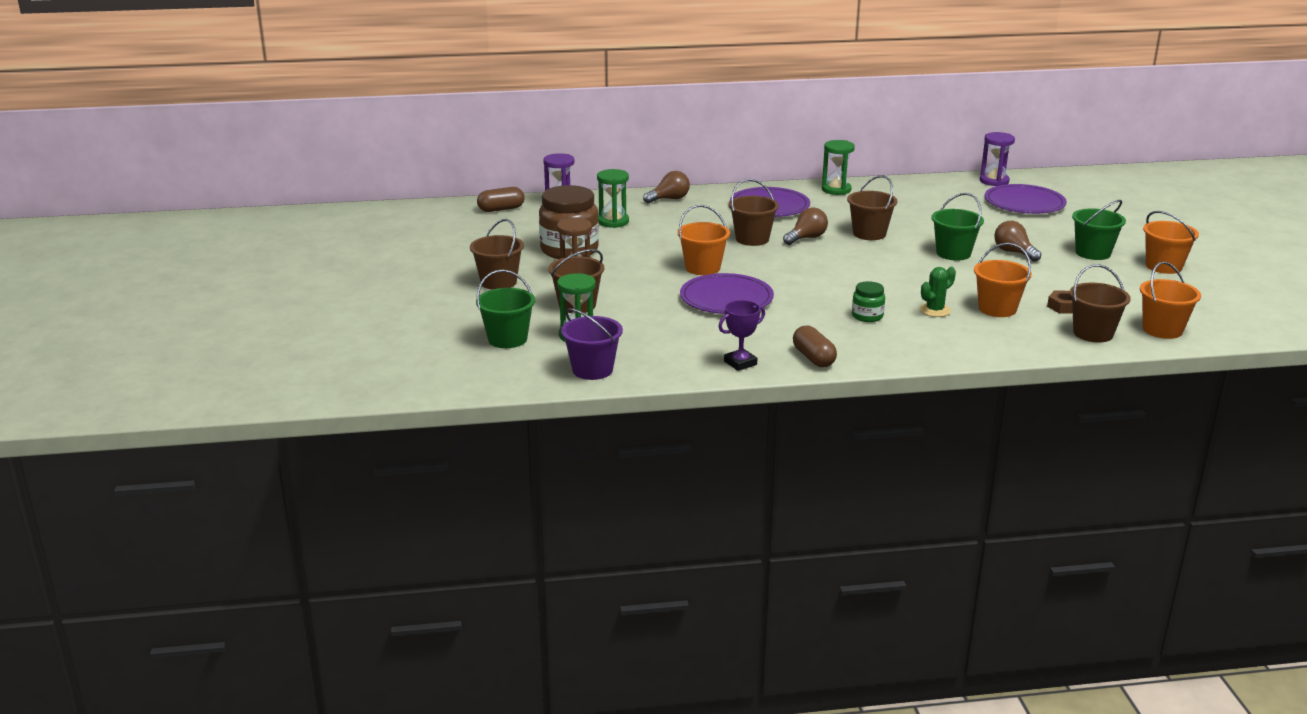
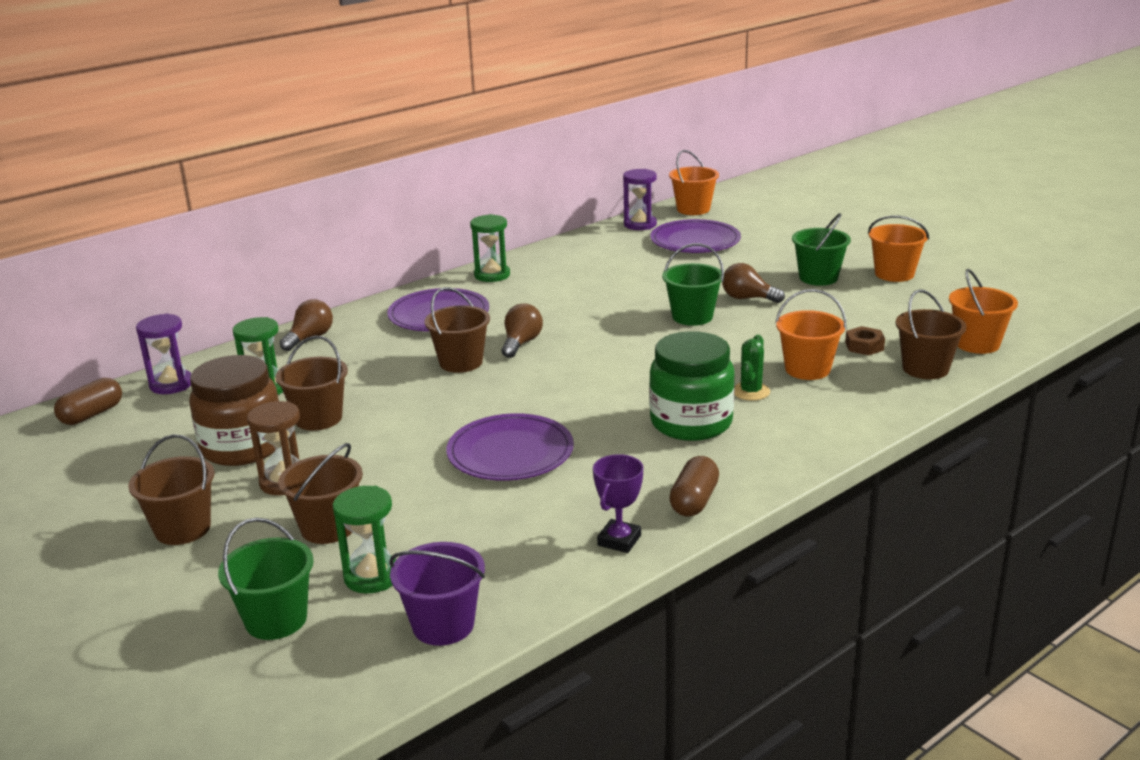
camera: 30 degrees left, 0 degrees up
(702, 268) = (440, 419): orange bucket -> orange bucket (693, 209)
(813, 358) = (694, 501): brown capsule -> brown capsule turned 75 degrees clockwise
(867, 316) = (691, 423): green jar -> green jar, size x2.04
(869, 234) = (582, 318): brown bucket -> brown bucket (318, 418)

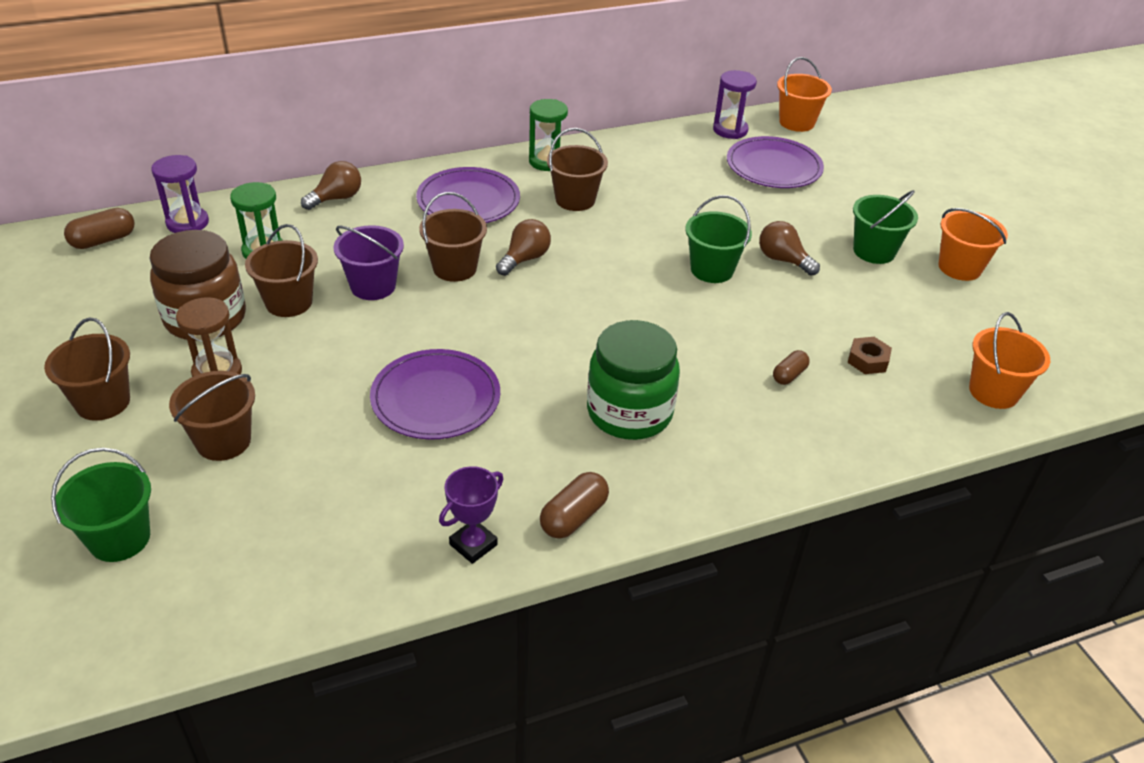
camera: 15 degrees right, 15 degrees up
(372, 576) = (228, 514): green hourglass -> none
(443, 625) = (256, 596): purple bucket -> purple bucket (373, 286)
(751, 392) = (713, 388): green cactus -> none
(807, 369) = (789, 375): orange bucket -> brown capsule
(925, 368) = (915, 410): brown bucket -> brown bucket (575, 199)

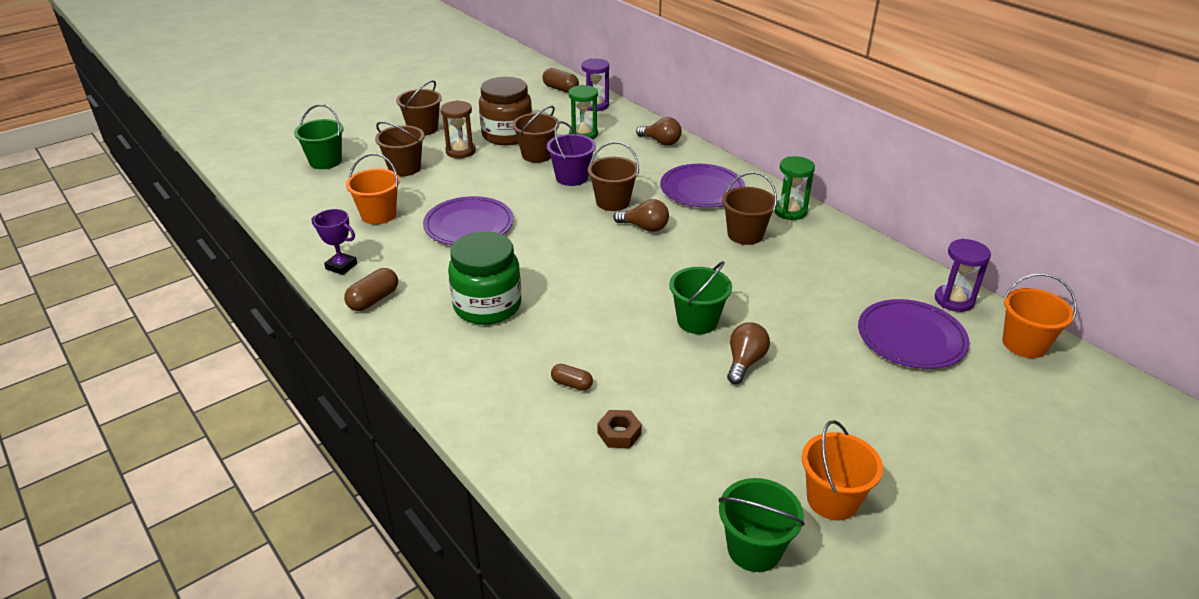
camera: 75 degrees right, 5 degrees down
(574, 517) = (373, 300): brown capsule -> brown capsule turned 75 degrees counterclockwise
(874, 251) = (810, 425): green bucket -> green bucket (754, 549)
(993, 392) = (616, 534): orange bucket -> orange bucket (378, 215)

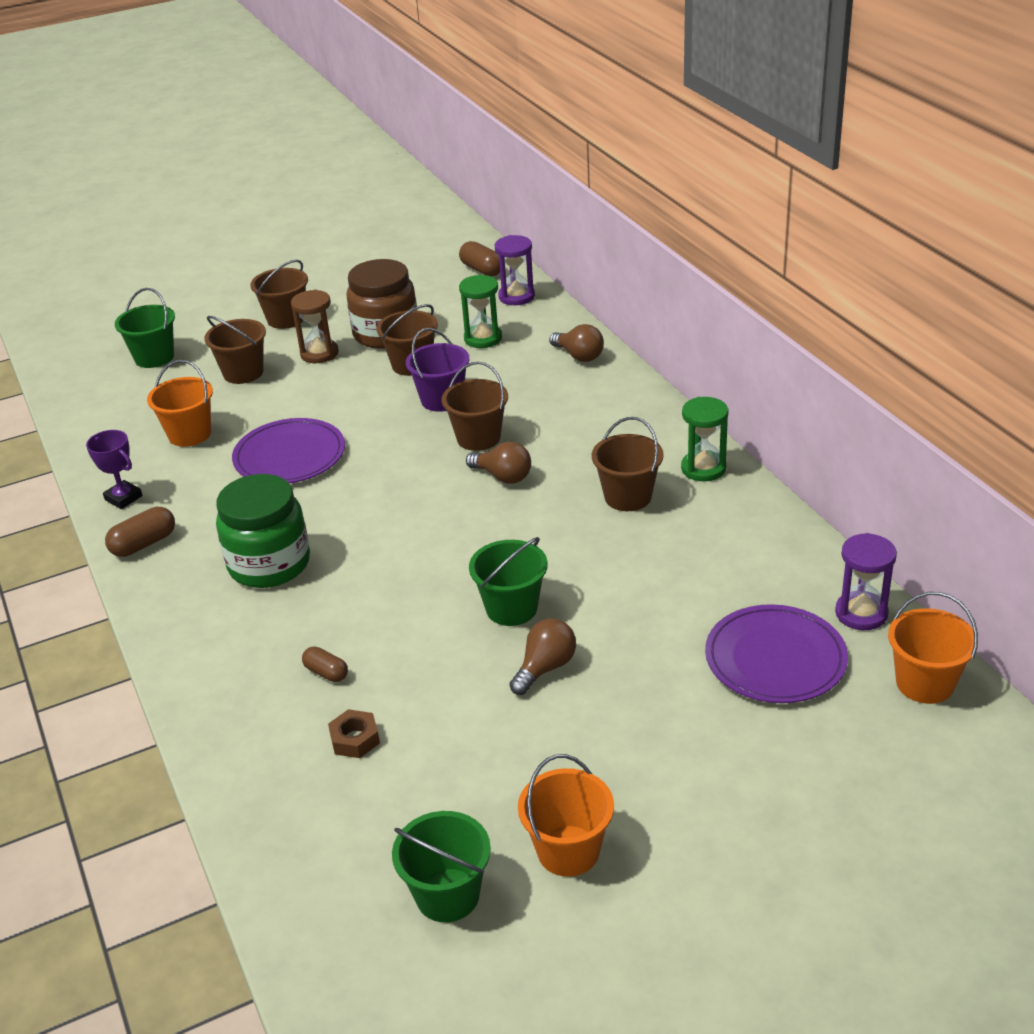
camera: 15 degrees right, 0 degrees up
(702, 189) = (601, 428): purple plate -> none

